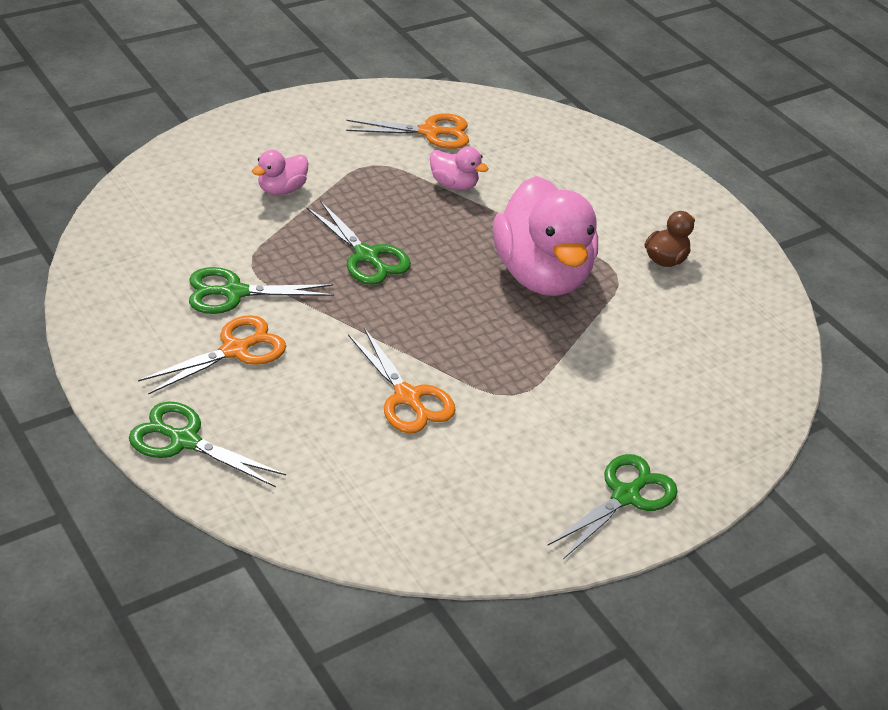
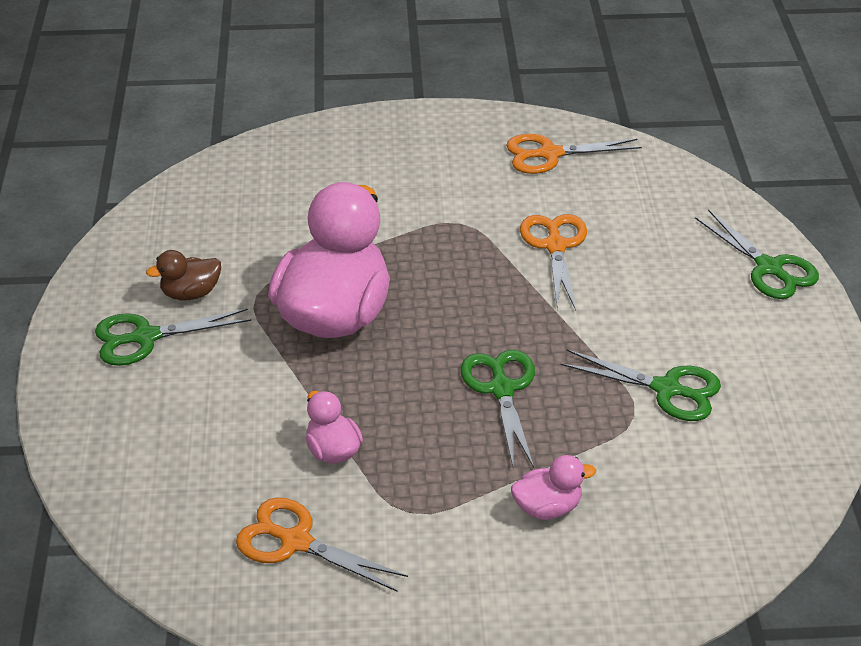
camera: 145 degrees left, 0 degrees up
(235, 350) = (692, 330): orange scissors -> orange scissors (550, 154)
(625, 496) = (435, 135): green scissors -> green scissors (146, 337)

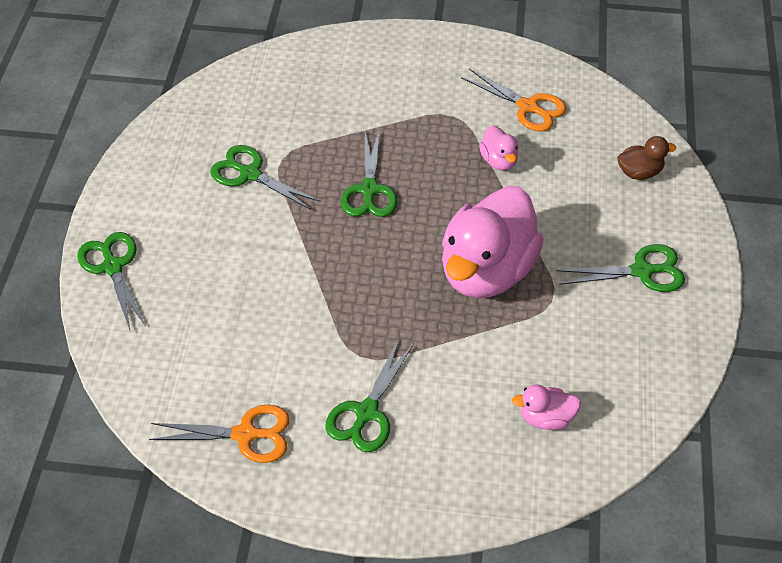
camera: 170 degrees left, 10 degrees up
(190, 293) = (608, 310): brown duck -> brown duck (639, 172)
(440, 181) = (366, 412): none -> green scissors
(547, 507) = (364, 107): pink duck -> pink duck (546, 418)
(555, 246) = (283, 316): orange scissors -> none

